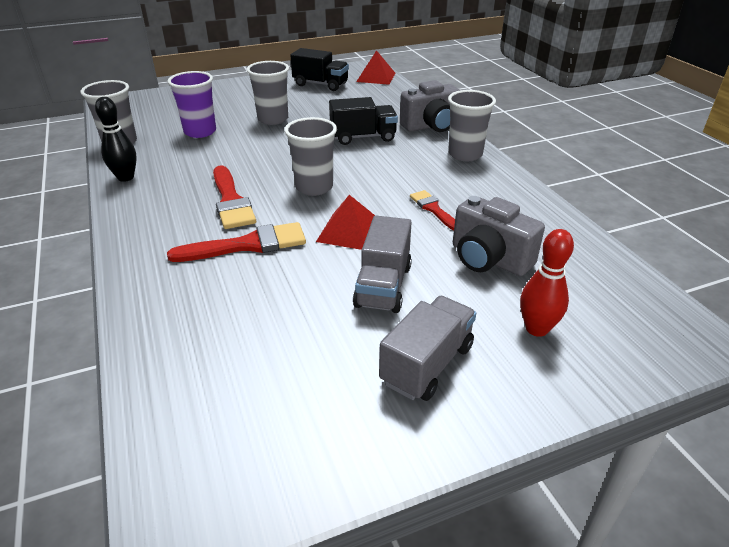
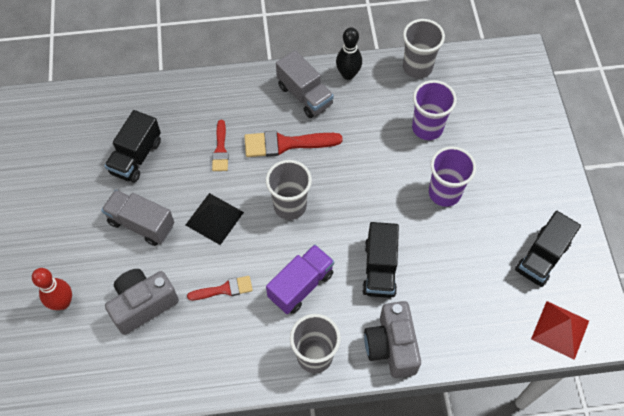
camera: 105 degrees right, 25 degrees up
(248, 245) = (220, 150): red brush -> red brush, size x0.61
(273, 119) = (444, 193): grey cup -> purple cup
(275, 317) = (136, 157): none -> black truck
(349, 231) = (214, 218): red pyramid -> black pyramid
(402, 169) = (301, 285): none -> purple truck
(427, 364) = (63, 228): grey truck -> grey truck (304, 95)

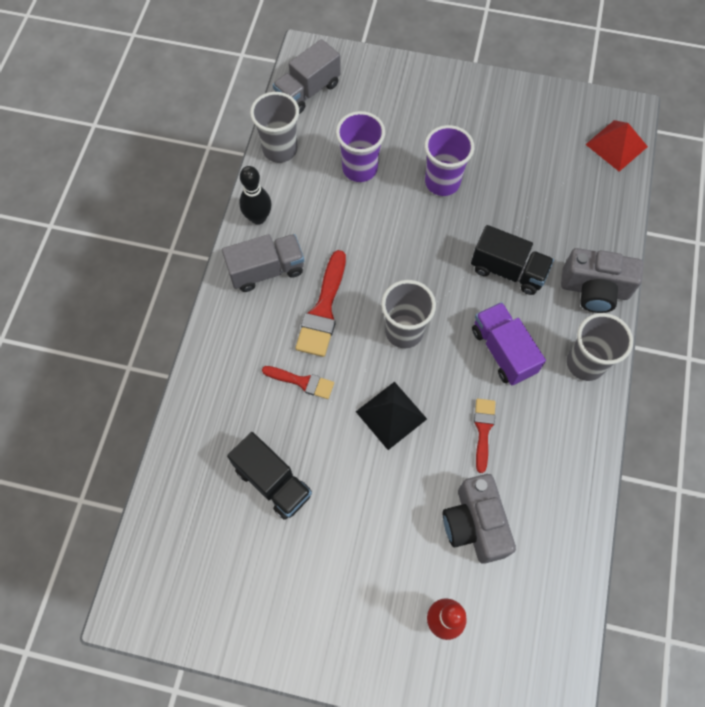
camera: 70 degrees left, 5 degrees up
(141, 224) = (369, 499): grey truck -> grey truck (308, 91)
(542, 257) = (540, 130): black truck -> none

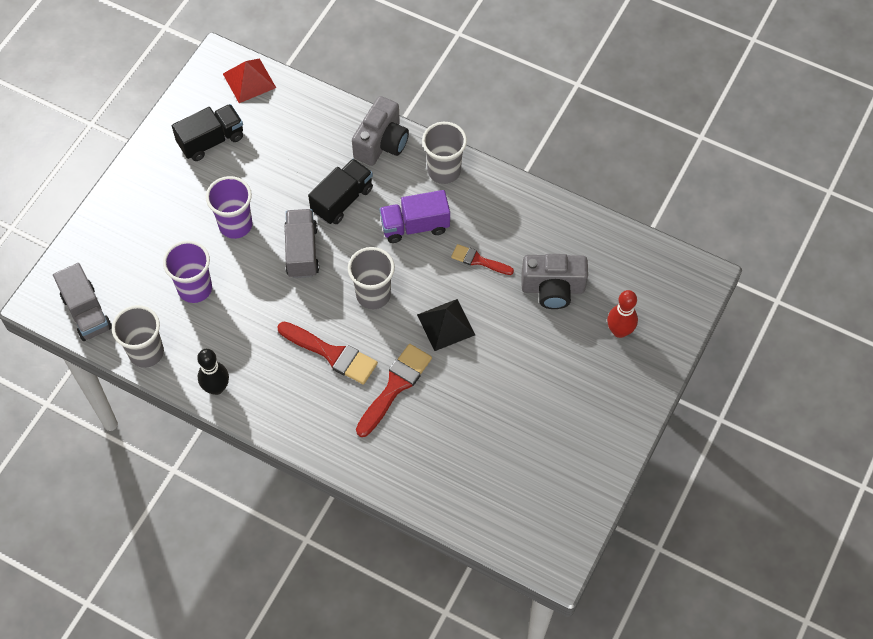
camera: 75 degrees left, 5 degrees down
(266, 270) = (275, 392): grey truck -> grey truck (302, 251)
(273, 482) = (478, 429): black truck -> black truck (211, 141)
(302, 382) = (395, 386): red brush -> red brush, size x1.65

